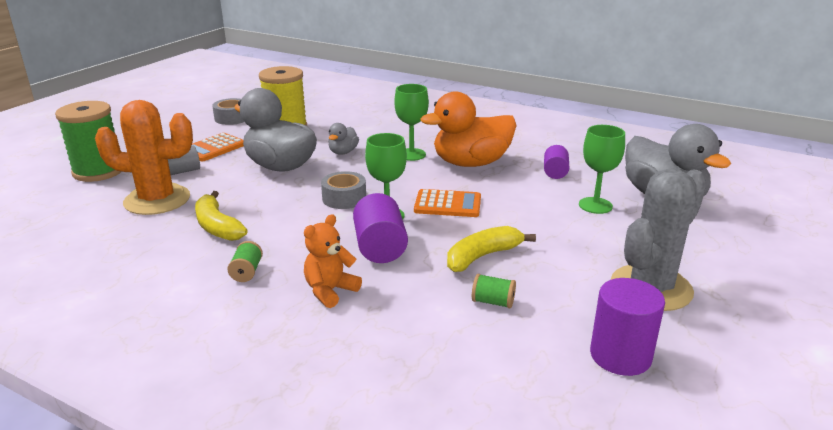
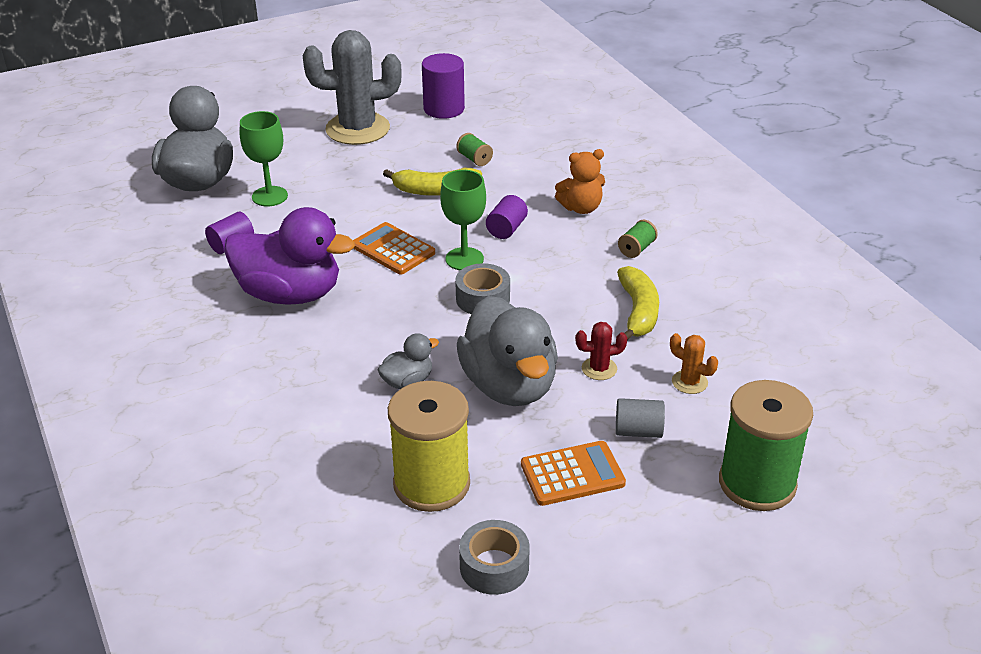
camera: 145 degrees left, 10 degrees up
(157, 200) = (689, 382): orange cactus -> orange cactus, size x0.42
(227, 189) = (599, 369): none -> red cactus
(380, 247) = (506, 229): purple cylinder -> purple cylinder, size x0.63
(411, 154) = (333, 339): green goblet -> none
(471, 163) = (290, 294): orange duck -> purple duck

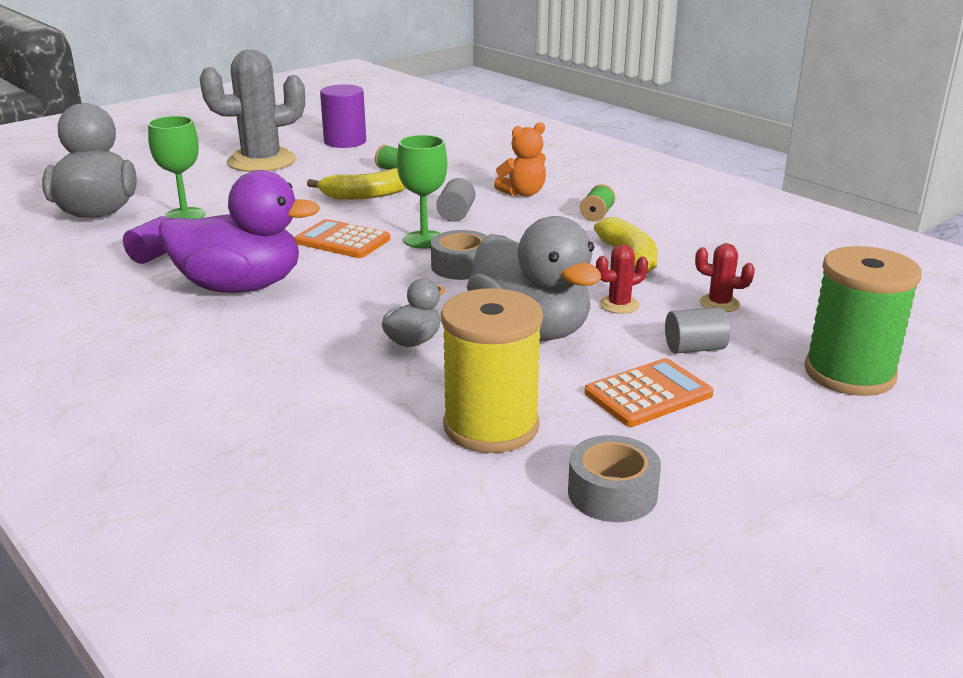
camera: 15 degrees left, 10 degrees down
(506, 229) = (456, 214): purple cylinder -> grey cylinder
(689, 382) = (719, 303): orange cactus -> red cactus

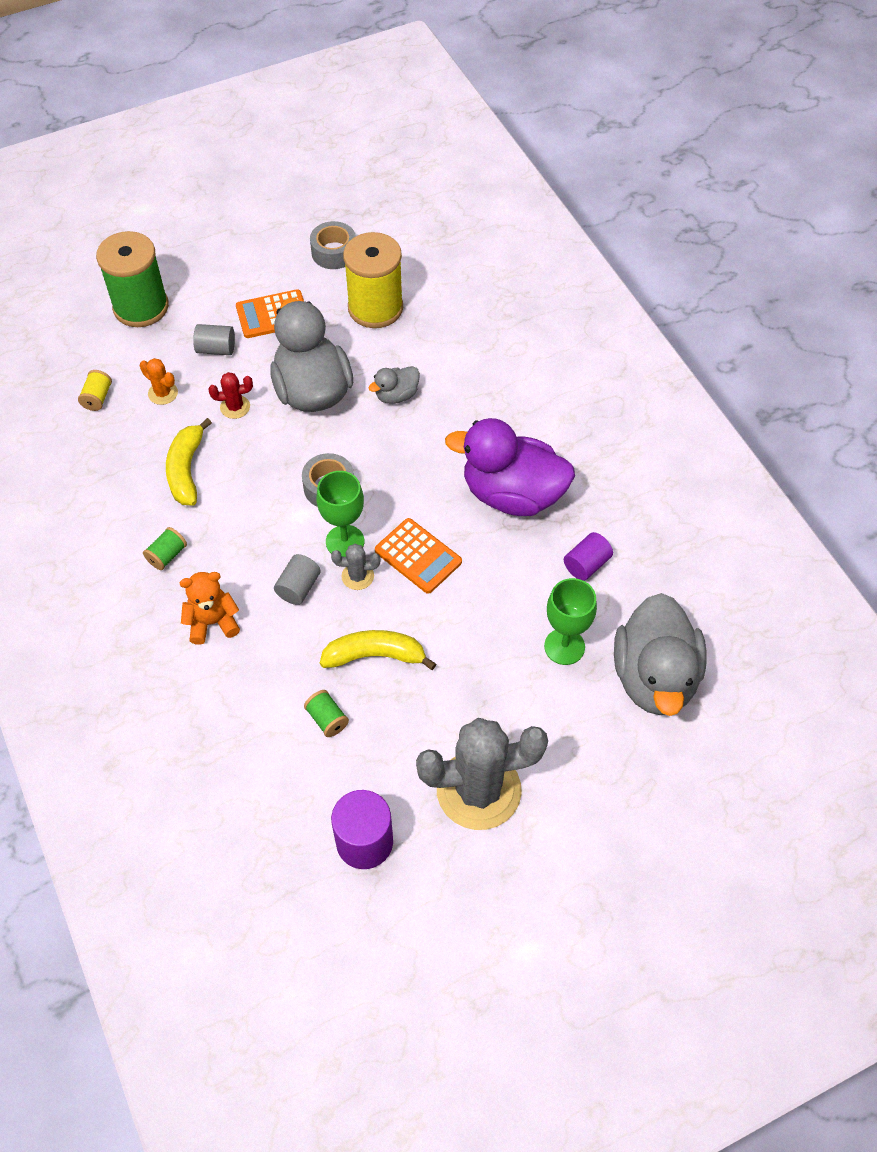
camera: 165 degrees left, 30 degrees up
(401, 225) = (357, 576): none -> grey cactus
(719, 303) = (163, 393): red cactus -> orange cactus
(792, 290) = (97, 398): none -> yellow spool

